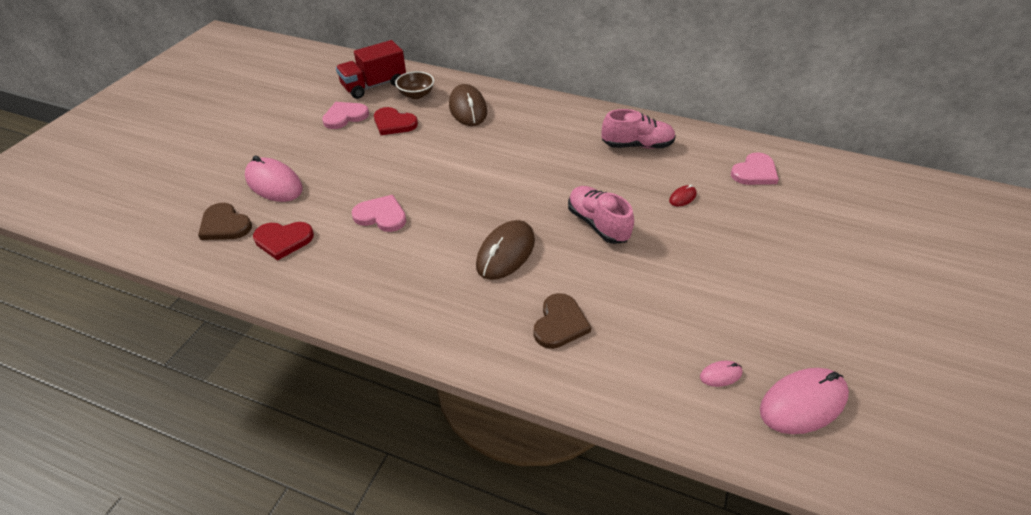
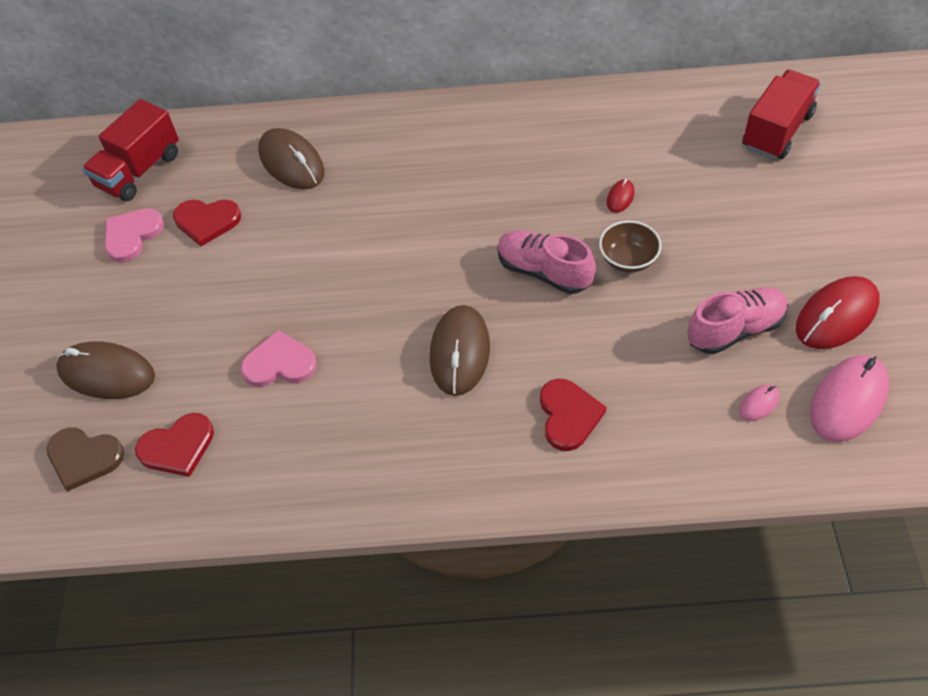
camera: 20 degrees left, 10 degrees up
(274, 183) = (107, 373): pink mouse -> brown mouse
(416, 95) = (208, 165): brown bowl -> brown bowl (628, 259)
(560, 323) = (568, 415): brown heart -> red heart
(637, 145) = (533, 142): pink shoe -> pink shoe (735, 330)
(754, 172) = (683, 131): pink heart -> none
(822, 335) = (836, 316): none -> red mouse
(831, 194) = (777, 131): none -> red truck

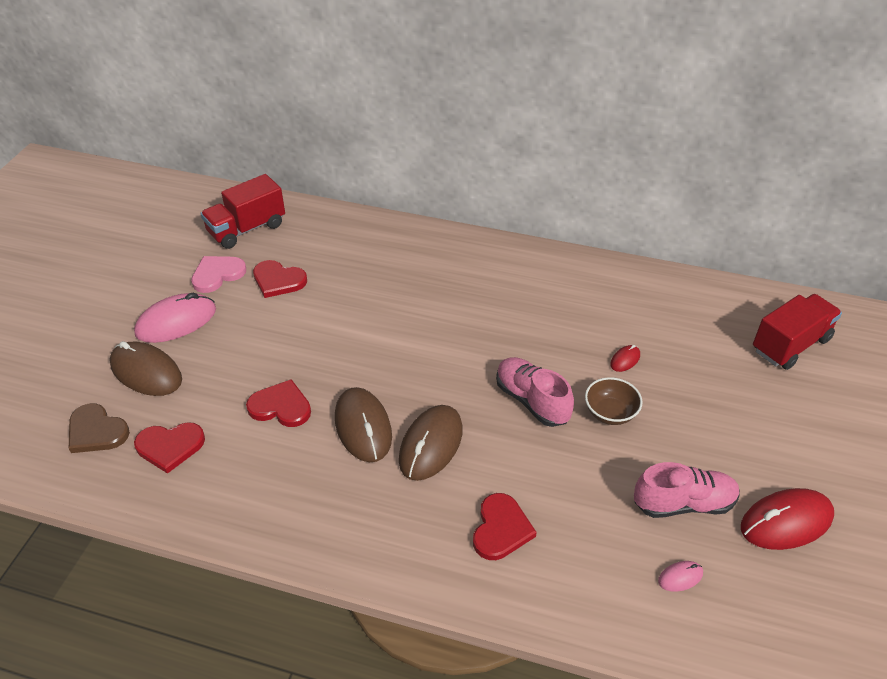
camera: 15 degrees right, 10 degrees down
(279, 363) = (281, 406): pink heart -> red heart
(291, 162) = (364, 255): brown mouse -> brown mouse (363, 427)
(848, 400) = (768, 603): pink mouse -> pink mouse (176, 322)

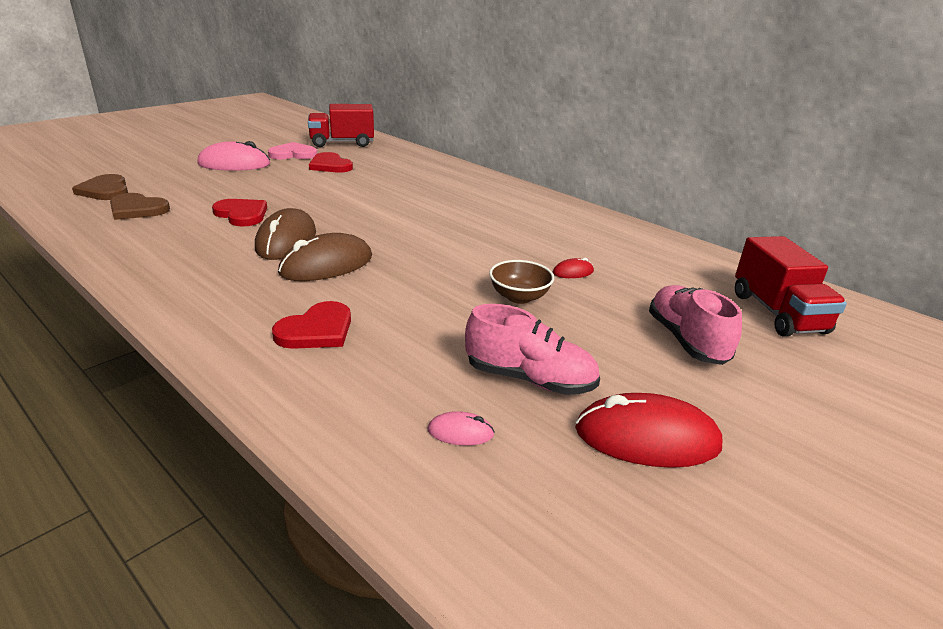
camera: 25 degrees right, 15 degrees down
(146, 372) = (179, 177): brown mouse -> none
(170, 446) = (137, 209): red heart -> brown heart
(532, 401) = (450, 269): pink shoe -> pink shoe (686, 340)
(790, 345) = (777, 313): red truck -> red truck turned 90 degrees clockwise

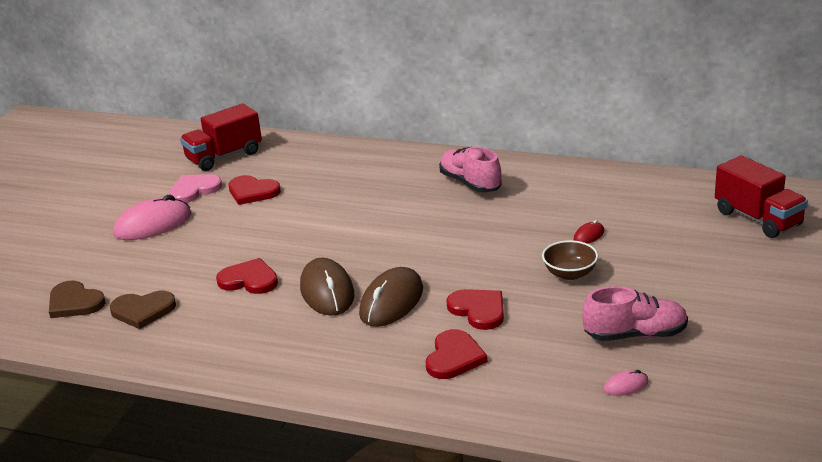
camera: 20 degrees left, 0 degrees up
(393, 298) = (478, 310): none -> red heart
(647, 438) = (736, 344): red mouse -> none
(686, 340) = (712, 265): pink shoe -> pink shoe (470, 183)

